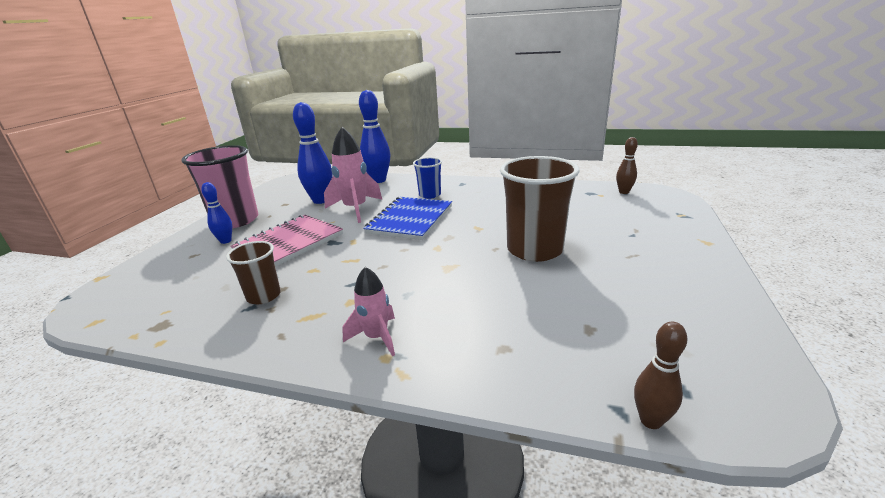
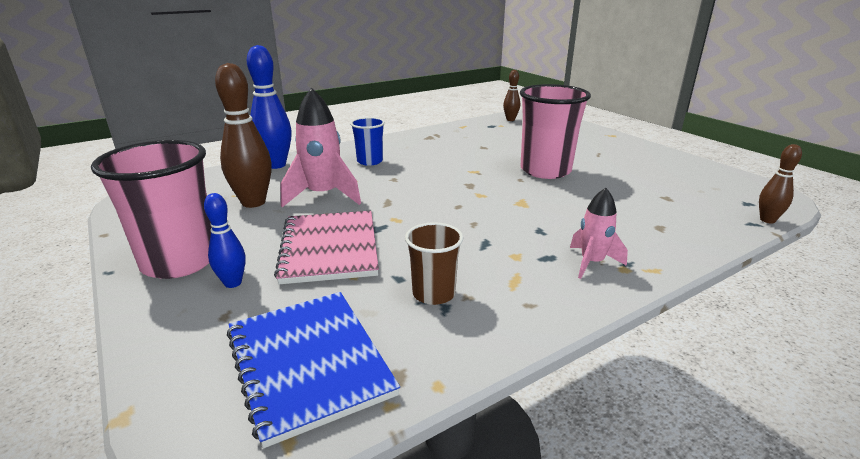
camera: 50 degrees left, 0 degrees up
(321, 200) = (253, 202): blue bowling pin -> brown bowling pin
(410, 219) = (404, 184): blue notebook -> blue notebook (309, 362)
(534, 250) = (545, 170): brown cup -> pink cup

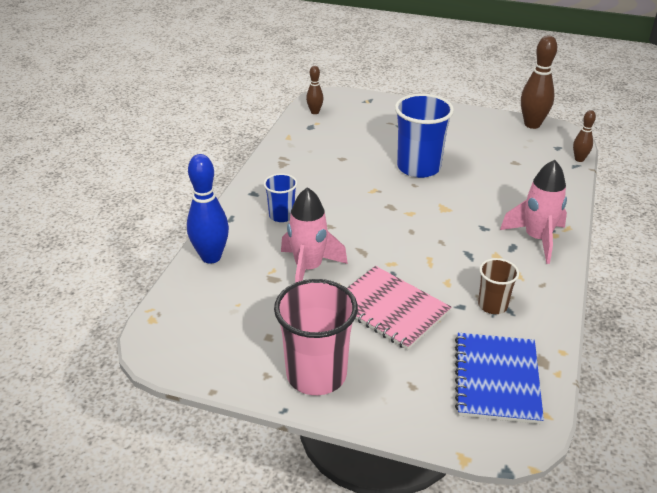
camera: 40 degrees left, 10 degrees up
(233, 283) = (378, 366): blue bowling pin -> none
(253, 202) = (269, 302): brown bowling pin -> brown bowling pin (532, 124)
(309, 362) = (497, 379): blue notebook -> blue notebook turned 75 degrees clockwise
(545, 170) = (418, 167): pink cup -> blue cup
(592, 263) = (537, 239): pink rocket -> pink rocket, size x1.66

